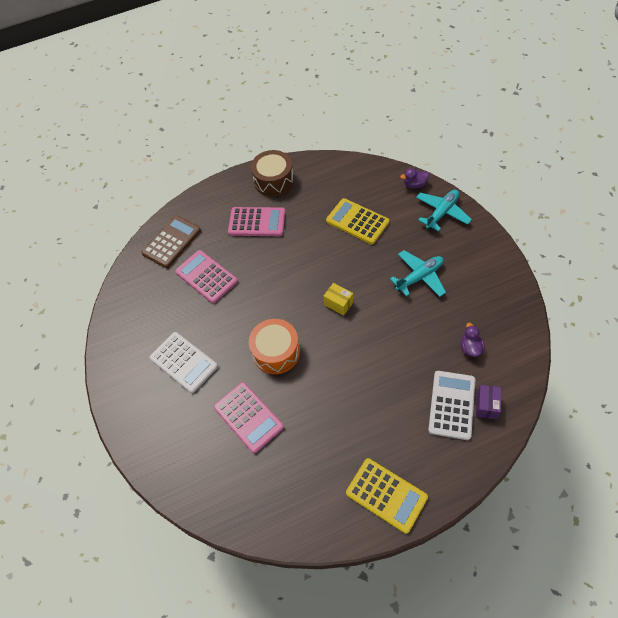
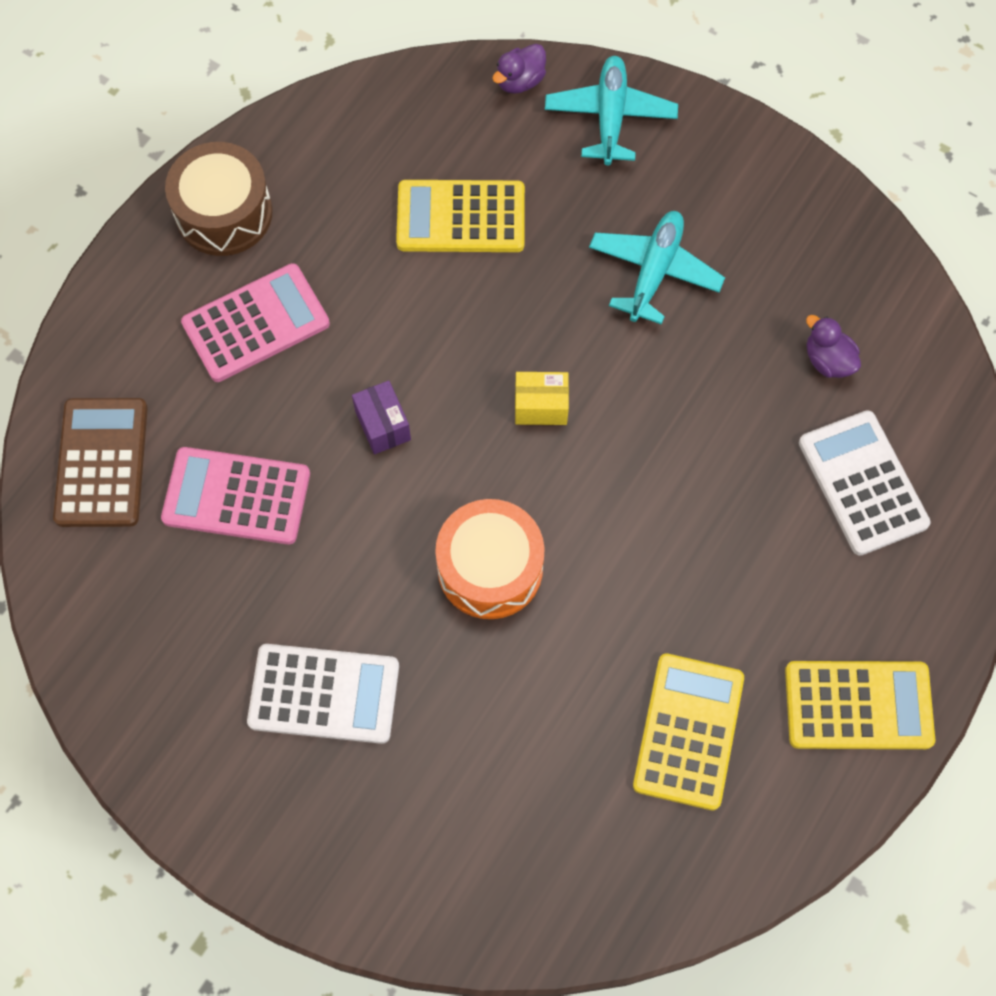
camera: 40 degrees left, 10 degrees up
(248, 417) = (528, 720): pink calculator -> none
(307, 460) = (688, 731): none -> yellow calculator
(486, 405) = (918, 451): purple box -> purple box (383, 425)

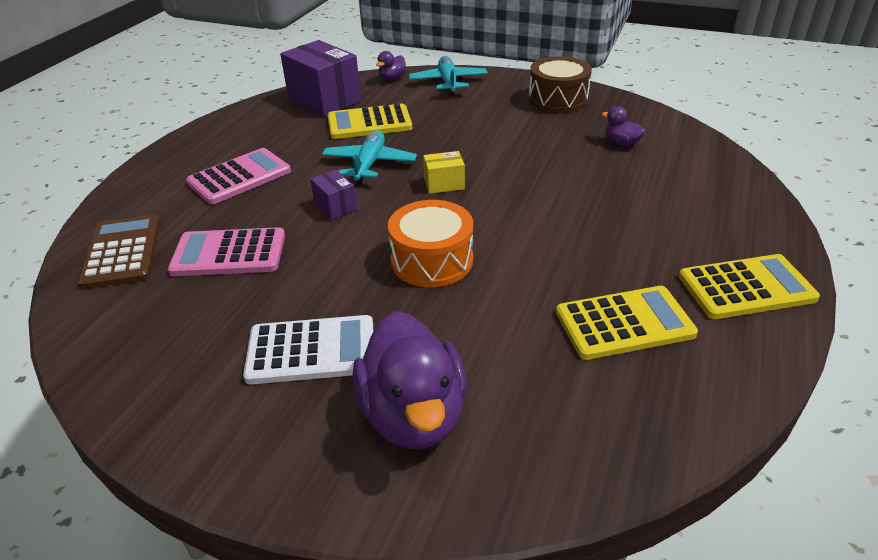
camera: 10 degrees left, 30 degrees down
(224, 213) = (216, 139): brown drum -> brown drum (558, 99)
(399, 129) = (324, 100): none -> purple box
(420, 811) = (413, 414): none -> purple duck
(654, 272) = (497, 126): turquoise plane -> turquoise plane (369, 164)
(688, 731) = (624, 323): yellow calculator -> yellow calculator turned 75 degrees clockwise
(862, 483) = (676, 185): white calculator -> none

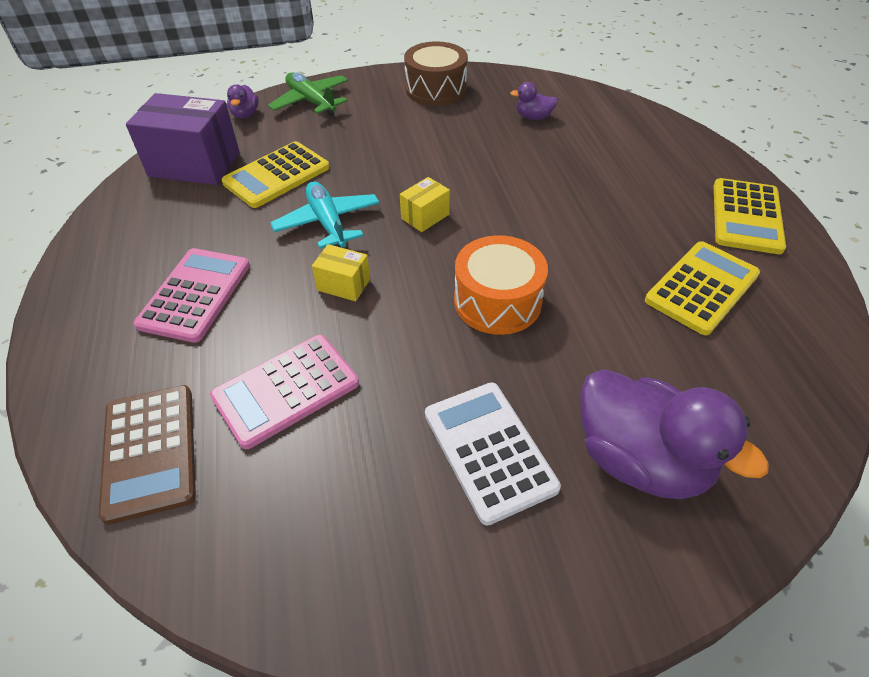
camera: 35 degrees left, 10 degrees up
(122, 252) = (150, 451): brown calculator -> brown calculator turned 150 degrees counterclockwise
(311, 350) = (489, 450): white calculator -> white calculator turned 75 degrees counterclockwise
(335, 206) = (343, 285): purple box -> yellow box
(448, 82) = (311, 102): turquoise plane -> green plane
(746, 288) = (746, 216): yellow calculator -> yellow calculator turned 150 degrees clockwise

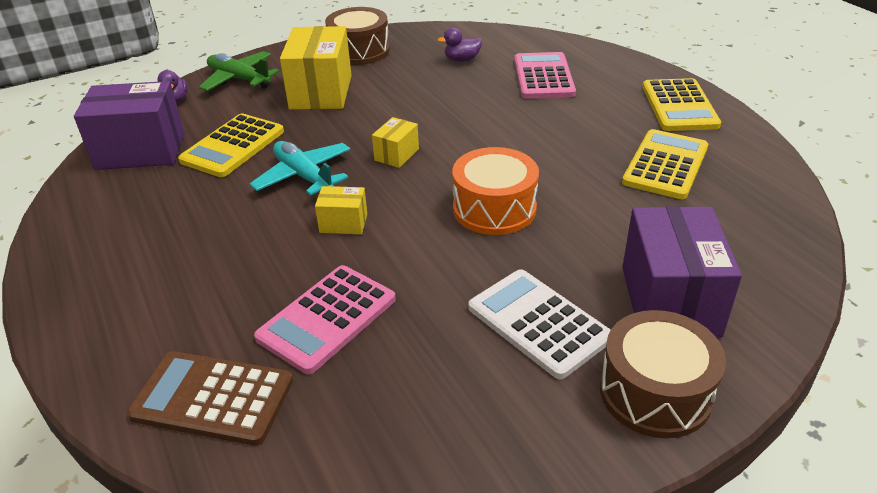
camera: 15 degrees left, 10 degrees down
(150, 451) = (213, 398): brown calculator -> brown calculator turned 135 degrees clockwise
(195, 295) = (196, 260): pink calculator -> pink calculator (543, 77)
(381, 130) = (321, 92): none -> yellow box
(579, 570) = (655, 392): none -> brown drum
(640, 460) = (670, 301): purple duck -> purple box

